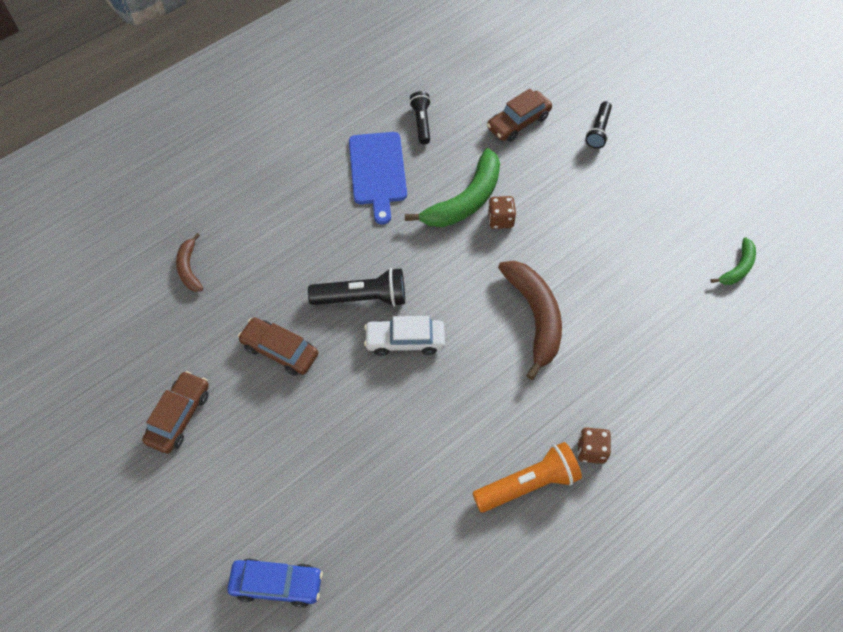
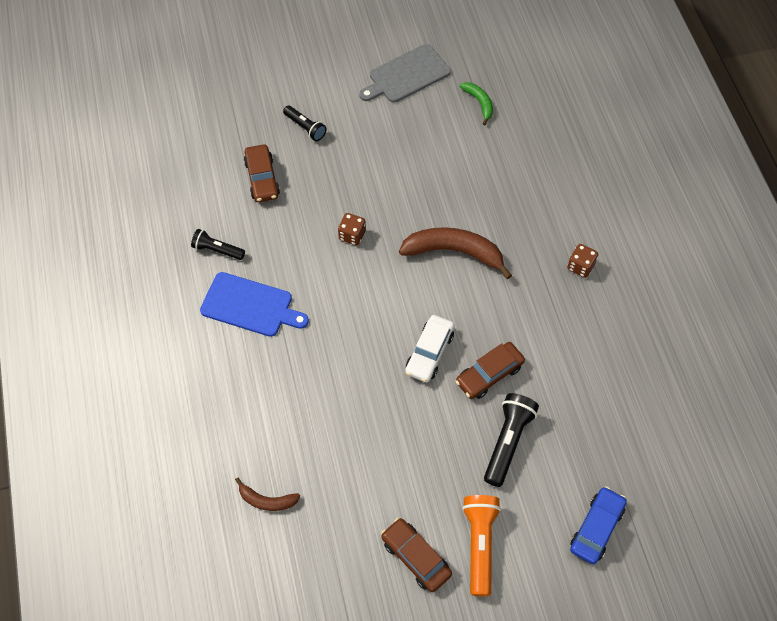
camera: 65 degrees left, 0 degrees up
(280, 350) = (391, 452): brown car -> brown car (489, 374)
(362, 298) = (373, 368): black flashlight -> black flashlight (508, 442)
(465, 200) = (318, 252): green banana -> none
(528, 484) = (589, 319): orange flashlight -> orange flashlight (480, 544)
(723, 188) = (406, 75): none -> grey cutting board

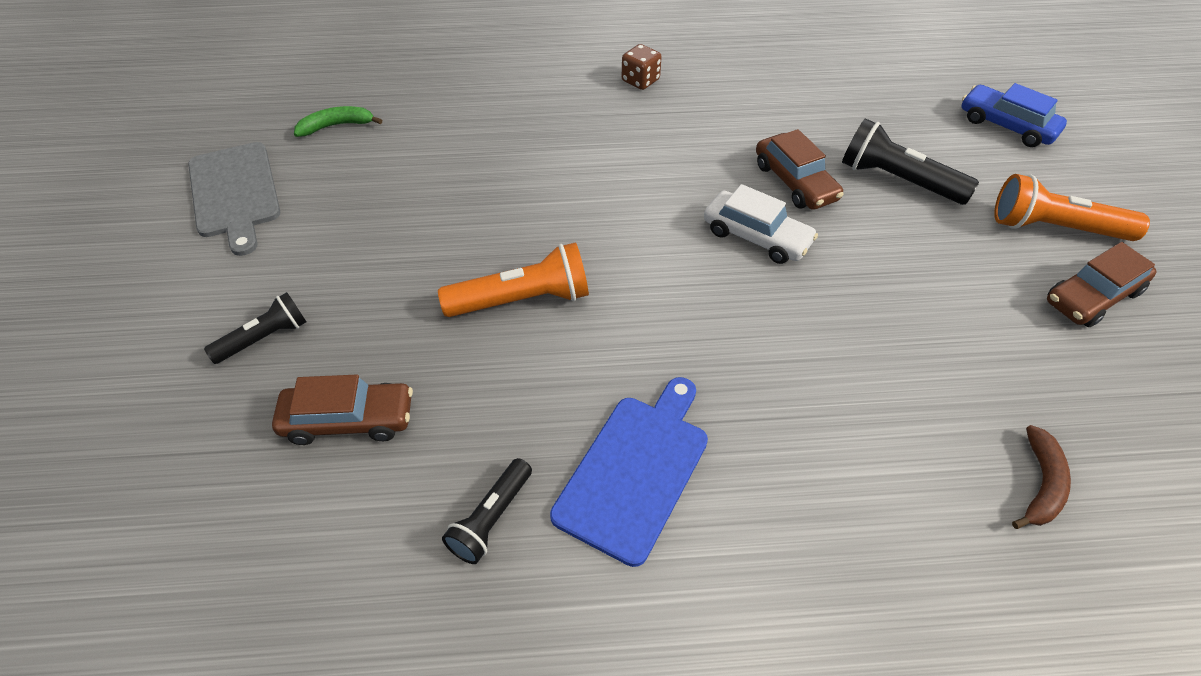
camera: 80 degrees left, 10 degrees down
(352, 235) = (522, 300): brown dice -> orange flashlight
(454, 252) = (588, 187): brown banana -> none

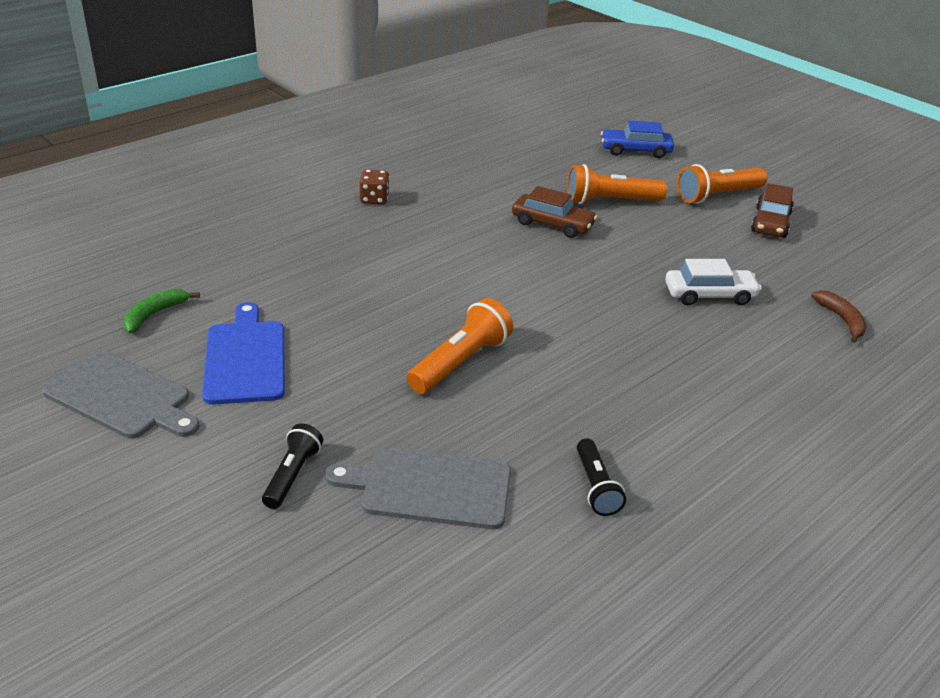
camera: 40 degrees left, 15 degrees down
(348, 420) = (429, 488): brown car -> grey cutting board
(635, 470) = (646, 417): blue cutting board -> blue cutting board (245, 358)
(756, 236) = (566, 263): white car -> white car (709, 295)
(897, 180) = (610, 201): black flashlight -> orange flashlight

